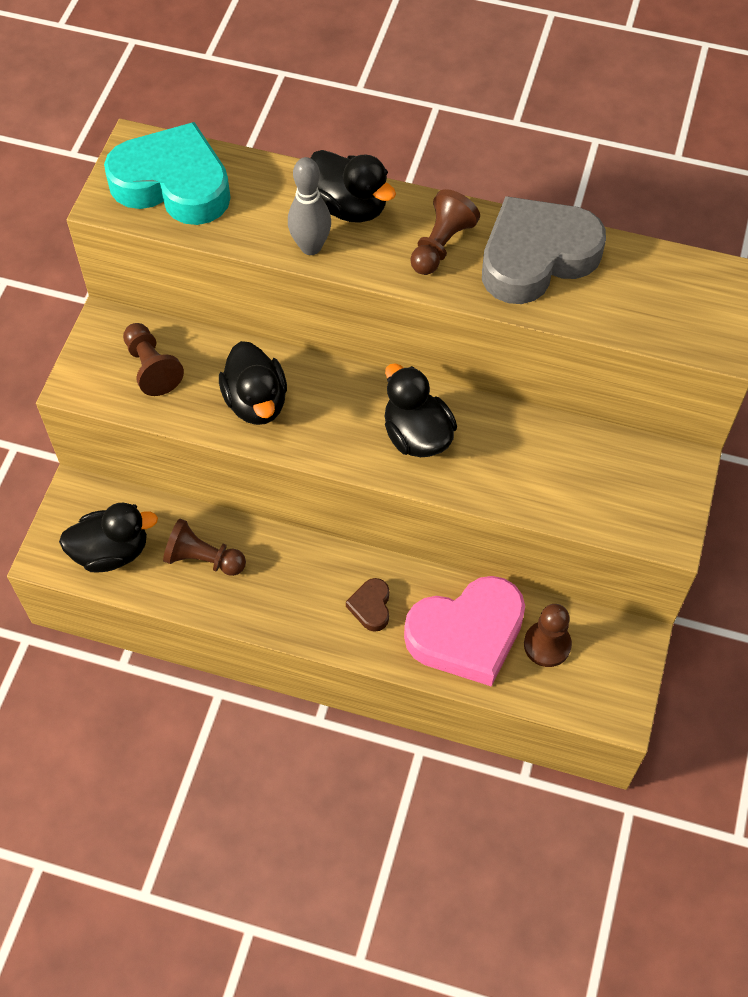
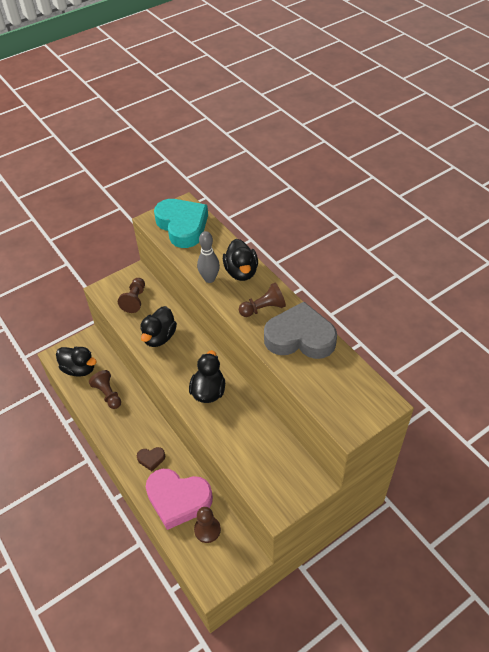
camera: 40 degrees right, 10 degrees down
(371, 607) = (151, 459): brown heart -> brown heart turned 135 degrees counterclockwise

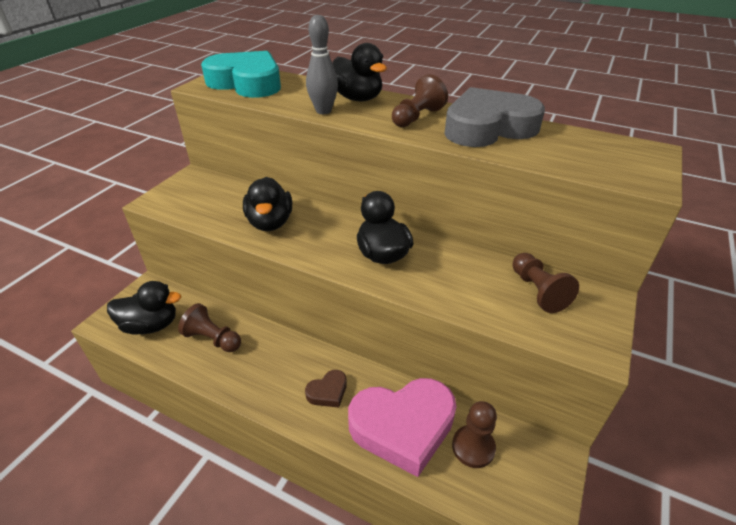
camera: 30 degrees left, 10 degrees down
(135, 300) = (208, 198): brown pawn -> brown pawn (537, 291)

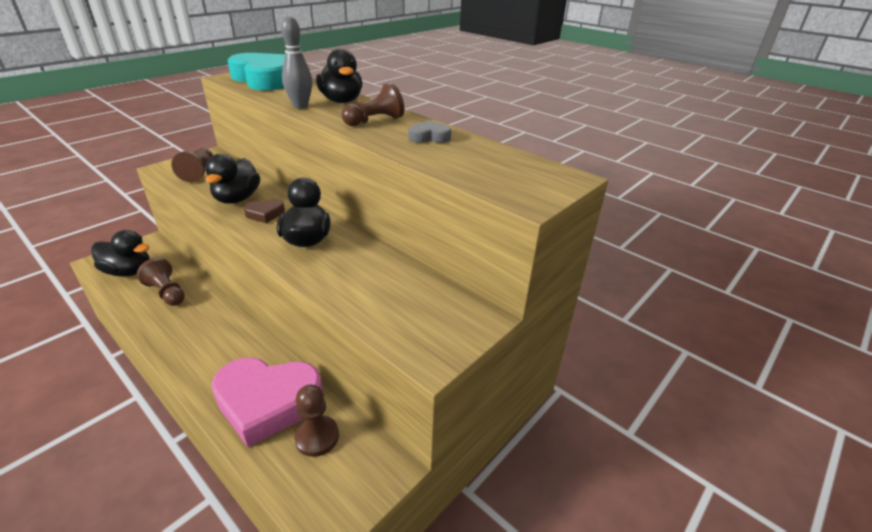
camera: 15 degrees right, 5 degrees down
(328, 392) = (226, 357): brown heart -> brown heart (265, 214)
(488, 127) = (429, 137): grey heart -> grey heart, size x0.43
(537, 291) = (420, 298): brown pawn -> brown pawn (199, 173)

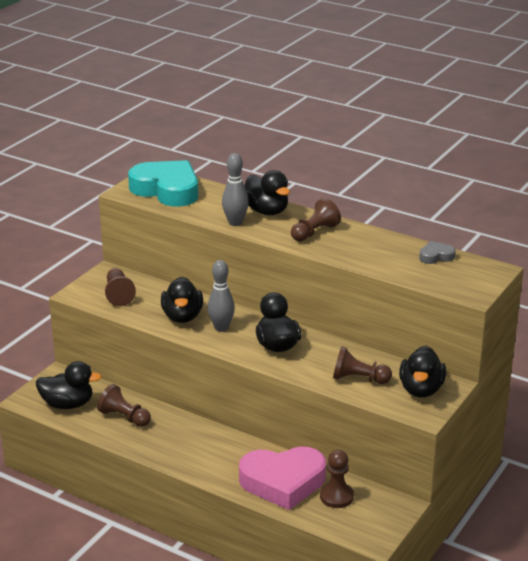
camera: 10 degrees left, 5 degrees down
(265, 214) = (221, 328): brown heart -> grey bowling pin
(372, 293) = (358, 379): none -> brown pawn
(429, 137) = (371, 244): grey heart -> grey heart (436, 256)
(443, 320) = (421, 390): none -> black duck

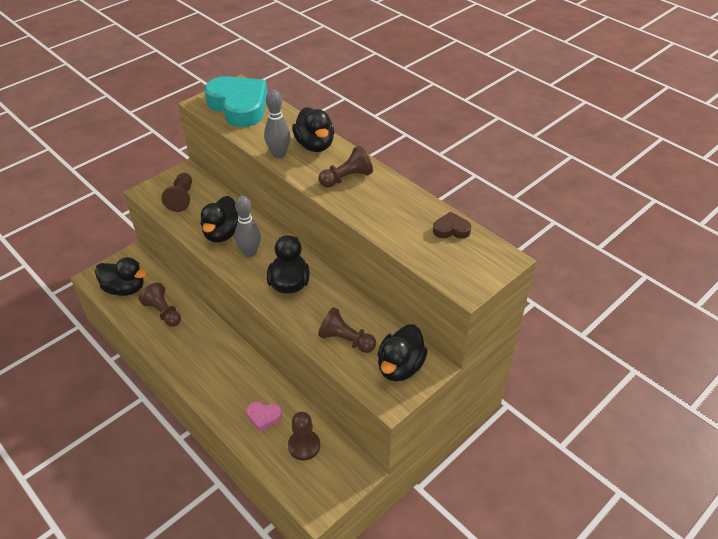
camera: 15 degrees right, 15 degrees up
(283, 482) = (264, 417): pink heart -> pink heart, size x0.43
(436, 256) = (451, 229): grey heart -> brown heart

